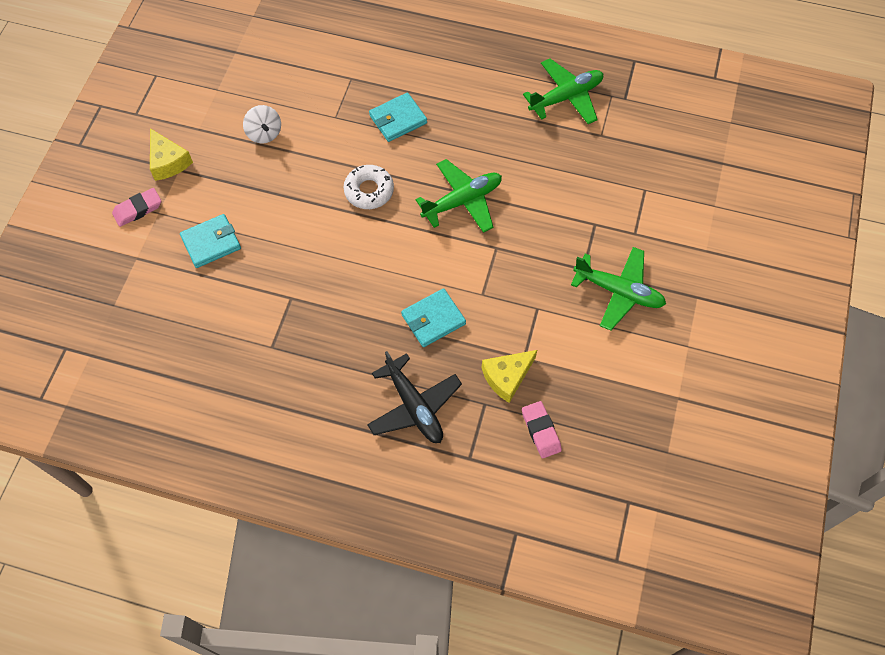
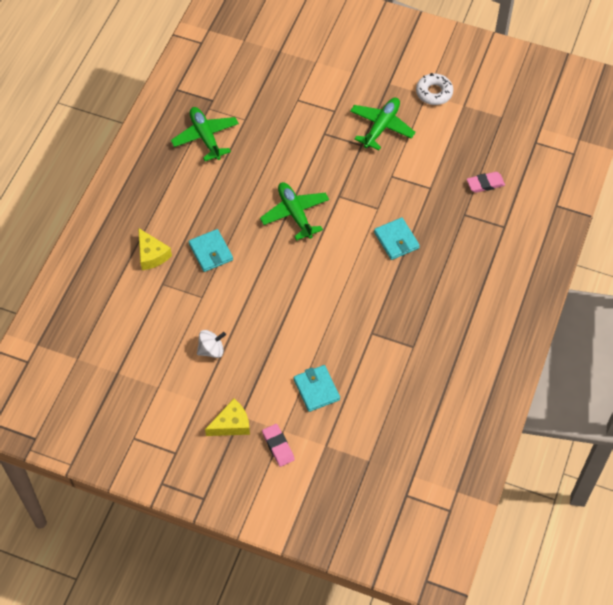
camera: 85 degrees left, 5 degrees down
(369, 191) = (278, 276): white donut -> white donut (434, 92)
(414, 406) = (464, 257): black plane -> none
(507, 377) = (444, 199): yellow cheese -> yellow cheese (151, 255)

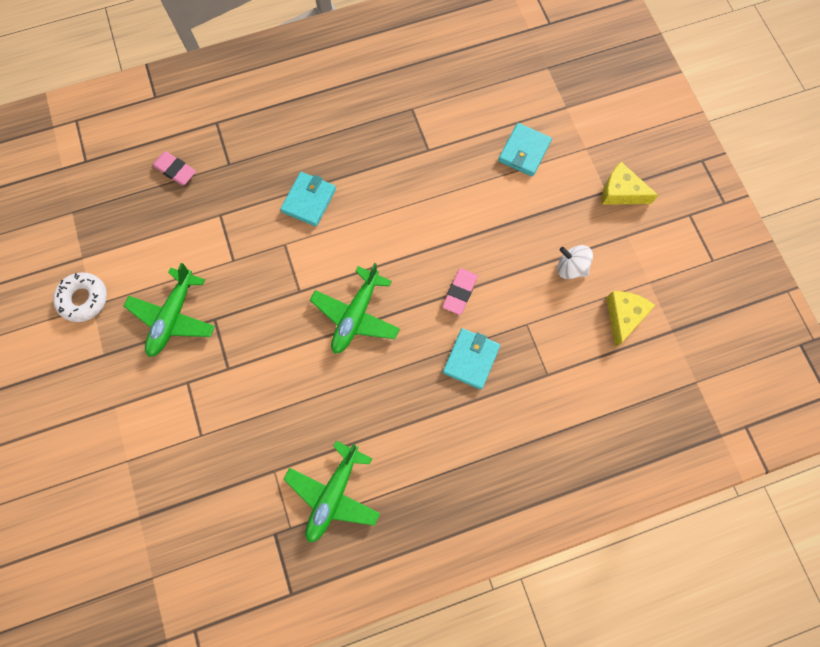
camera: 130 degrees left, 15 degrees up
(151, 255) = (526, 415): yellow cheese -> yellow cheese (623, 316)
(278, 446) = (603, 141): pink eraser -> pink eraser (459, 292)
(381, 127) = (173, 317): green plane -> green plane turned 60 degrees counterclockwise

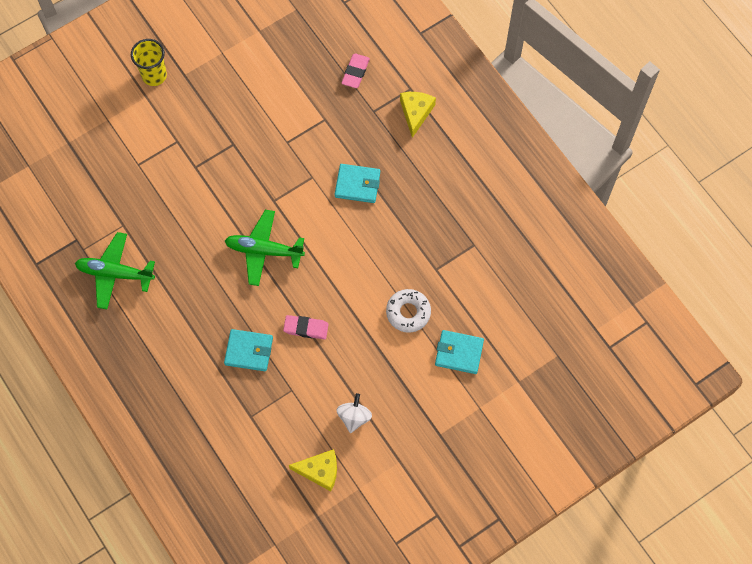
camera: 75 degrees right, 5 degrees down
(84, 299) = (225, 45): white donut -> white donut (408, 312)
(90, 390) = (154, 75): none -> yellow cup
(173, 317) = (227, 114): green plane -> none
(621, 192) = (442, 448): yellow cheese -> yellow cheese (416, 113)

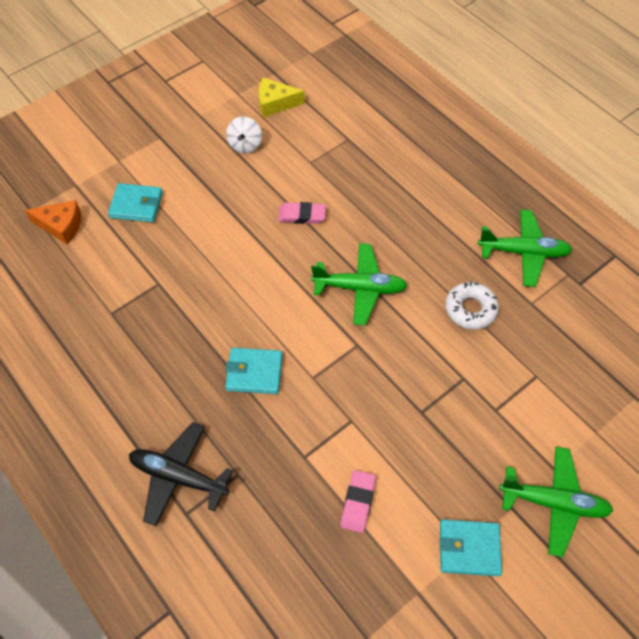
camera: 175 degrees right, 10 degrees down
(154, 75) = (553, 502): yellow cup -> green plane
(249, 351) = (359, 191): turquoise wallet -> turquoise wallet (469, 548)
(355, 72) = (266, 533): pink eraser -> pink eraser (358, 502)
(408, 312) = (190, 238): white donut -> white donut (470, 309)
(416, 113) = (178, 477): yellow cheese -> black plane
(526, 335) = (61, 226): none -> orange cheese

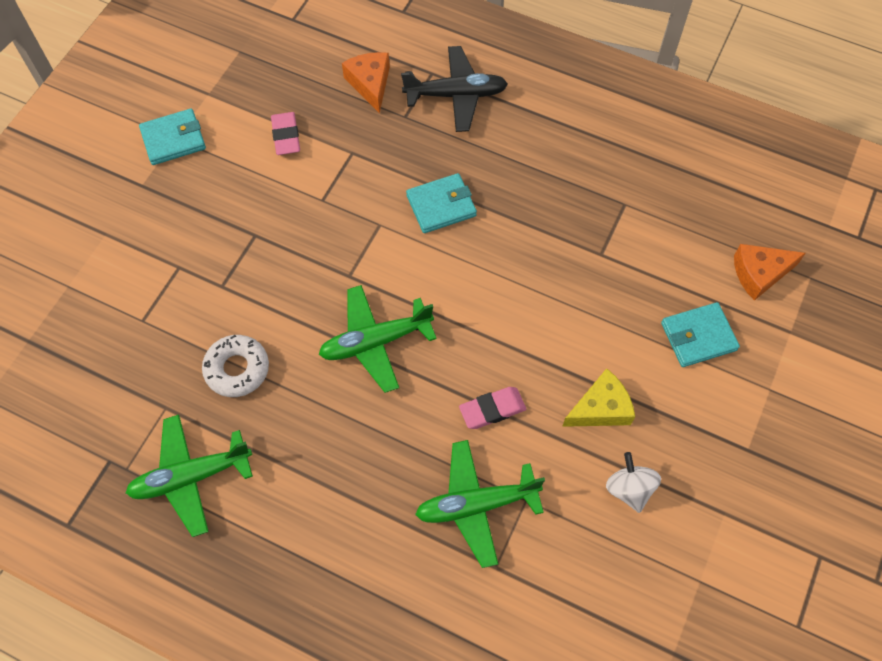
camera: 155 degrees right, 5 degrees up
(251, 528) = (370, 84): none -> orange cheese
(275, 103) = (635, 587): yellow cheese -> yellow cheese (600, 408)
(553, 502) = (102, 204): green plane -> green plane (476, 505)

